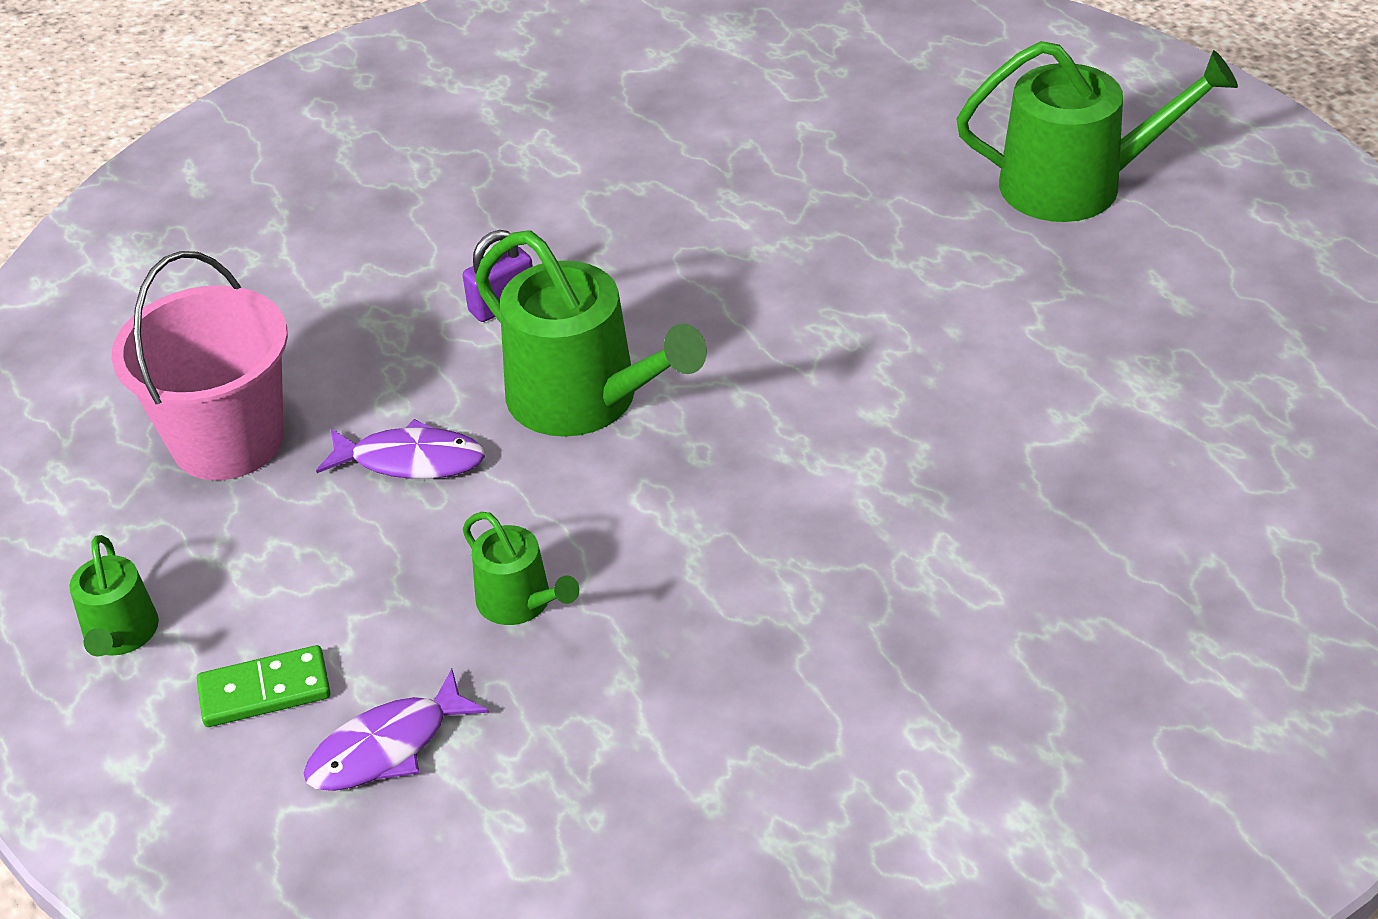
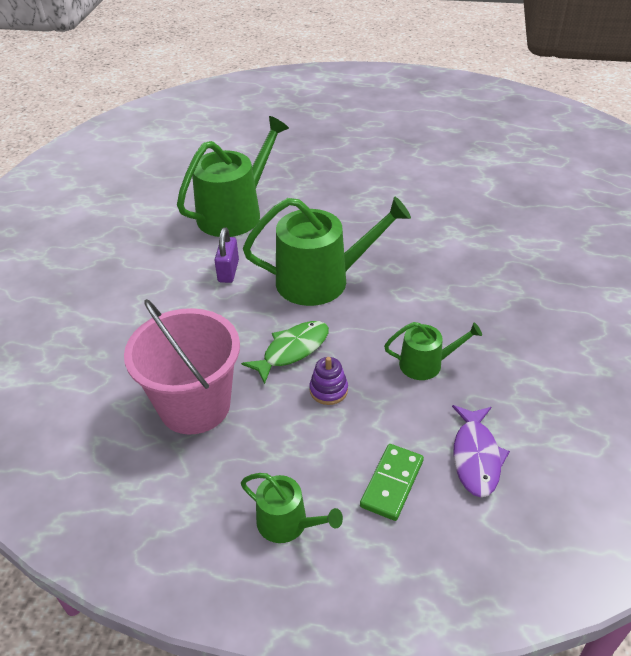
camera: 50 degrees left, 0 degrees up
(371, 538) = (328, 390): none -> purple stacking toy
(411, 460) = (292, 350): purple fish -> green fish
(1076, 184) = (364, 115): green watering can -> green watering can (235, 213)

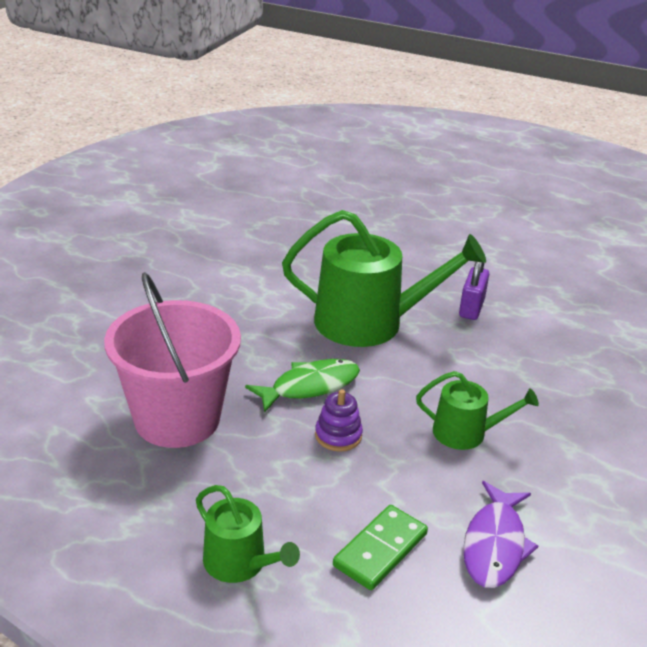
camera: 10 degrees right, 10 degrees down
(228, 271) = (265, 293): purple padlock -> purple padlock (471, 308)
(235, 213) = (293, 238): green watering can -> none

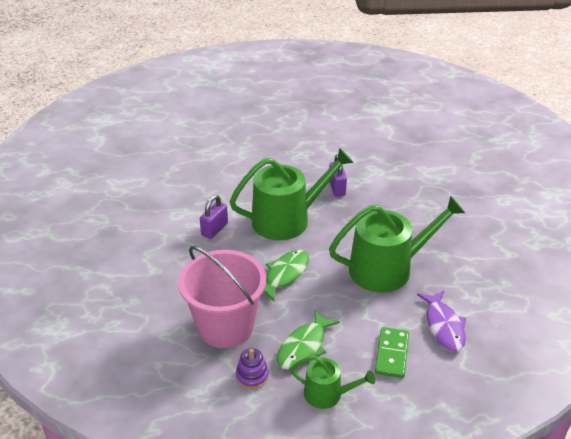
camera: 25 degrees left, 5 degrees up
(259, 486) = (304, 346): none -> green fish
(263, 302) = (214, 229): none -> purple padlock
(338, 436) = (323, 298): purple stacking toy -> purple stacking toy (252, 376)
(466, 433) = (387, 269): green watering can -> green watering can, size x1.93

